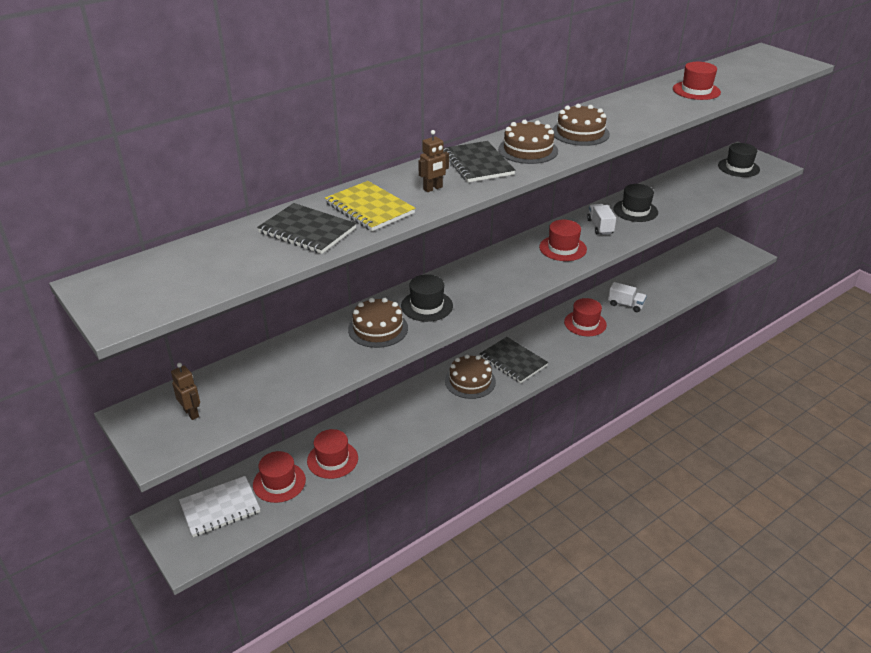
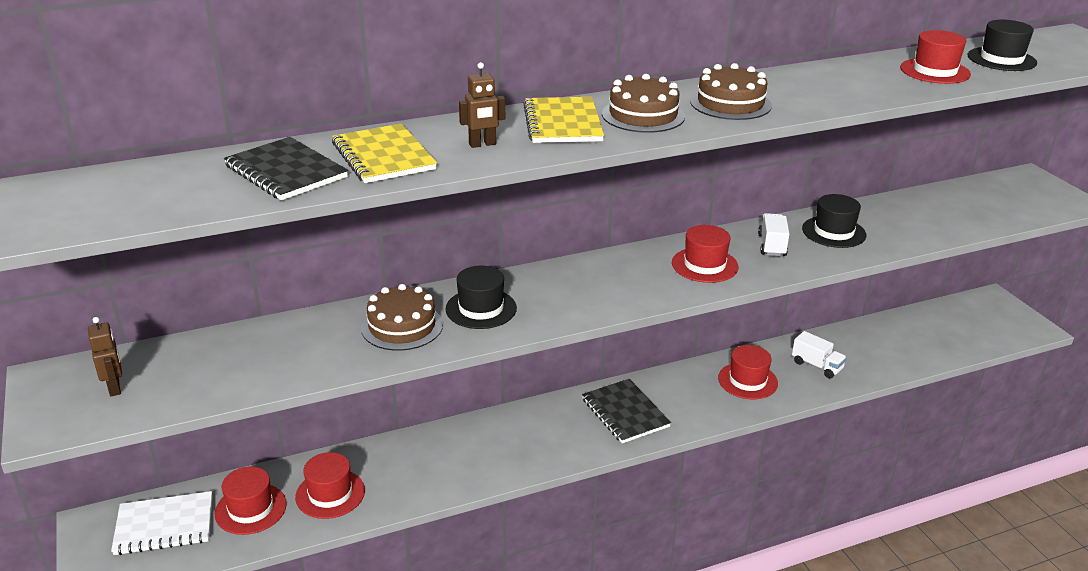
camera: 15 degrees right, 5 degrees down
(470, 381) = (555, 428): brown cake -> none
(477, 164) = (562, 123): black notebook -> yellow notebook
(738, 167) = (1016, 197): black hat -> black hat (1001, 59)

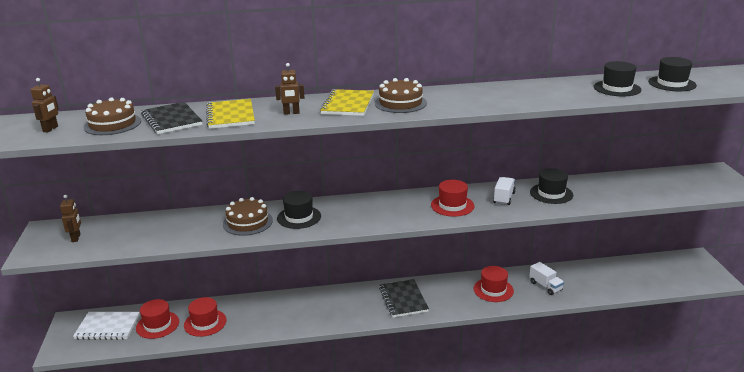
camera: 15 degrees right, 5 degrees down
(72, 206) = (50, 129): none -> brown robot
(730, 103) = (461, 100): brown cake -> brown cake (112, 124)
(935, 71) = (617, 88): red hat -> black hat

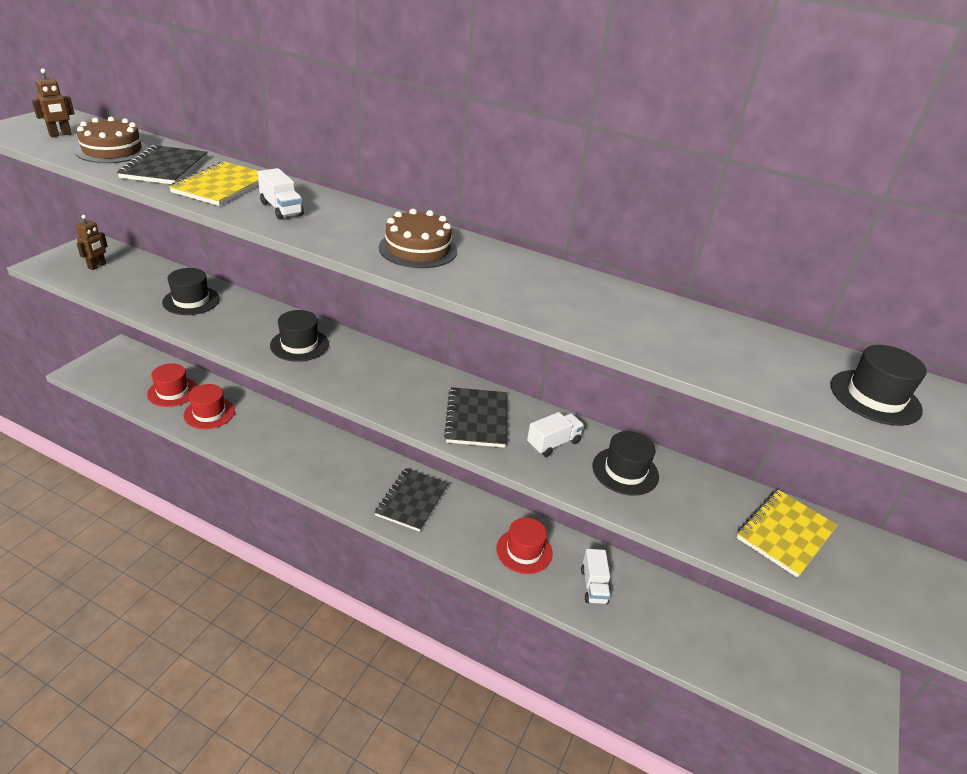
camera: 30 degrees right, 10 degrees up
(107, 327) = (136, 371): white notebook -> none
(247, 222) = (247, 325): brown cake -> none
(291, 113) = (281, 209): brown robot -> white truck
(348, 104) = (358, 224): yellow notebook -> yellow notebook (785, 534)
(452, 205) = (476, 419): red hat -> black notebook
(617, 88) = (759, 362): black hat -> black hat (191, 301)

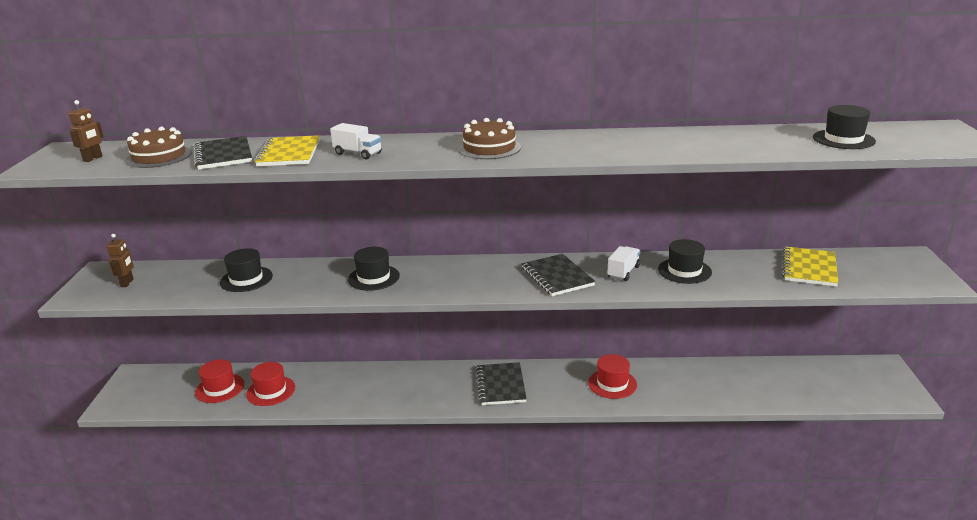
camera: 20 degrees left, 10 degrees down
(594, 586) = (678, 385): white truck -> none

